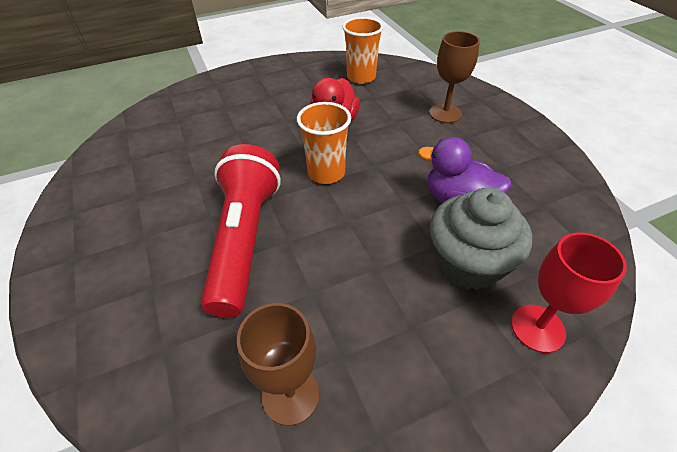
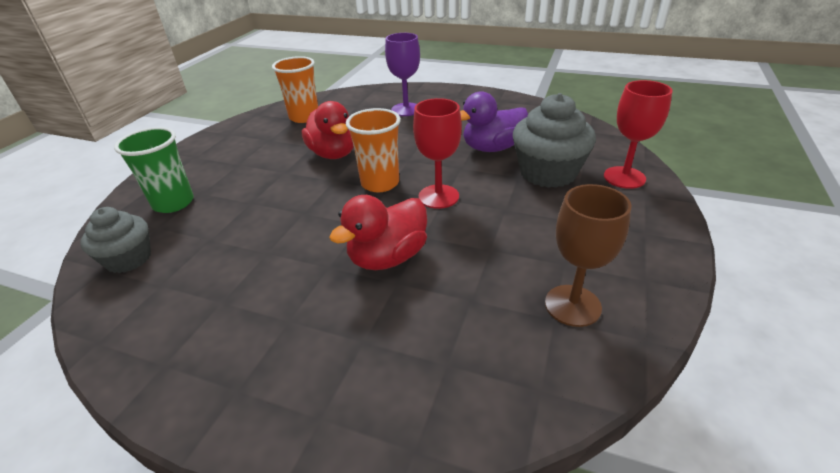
camera: 45 degrees left, 10 degrees down
(141, 131) = (129, 259): none -> grey cupcake
(204, 105) = (173, 203): none -> green cup
(245, 239) = (388, 257): red flashlight -> red duck
(346, 216) = (438, 196): none -> red goblet
(445, 113) = (406, 109): brown goblet -> purple goblet

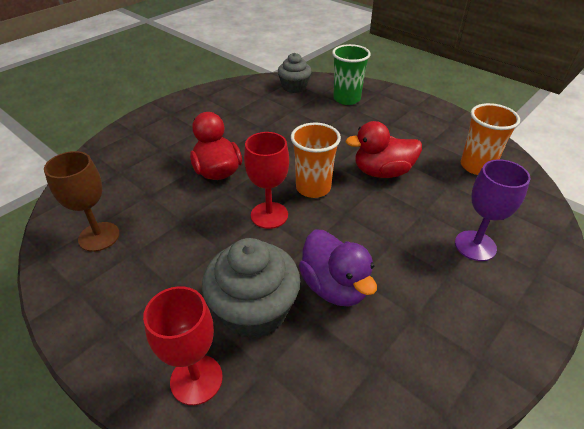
camera: 110 degrees right, 5 degrees up
(492, 148) = (334, 286): purple duck -> purple duck turned 150 degrees clockwise

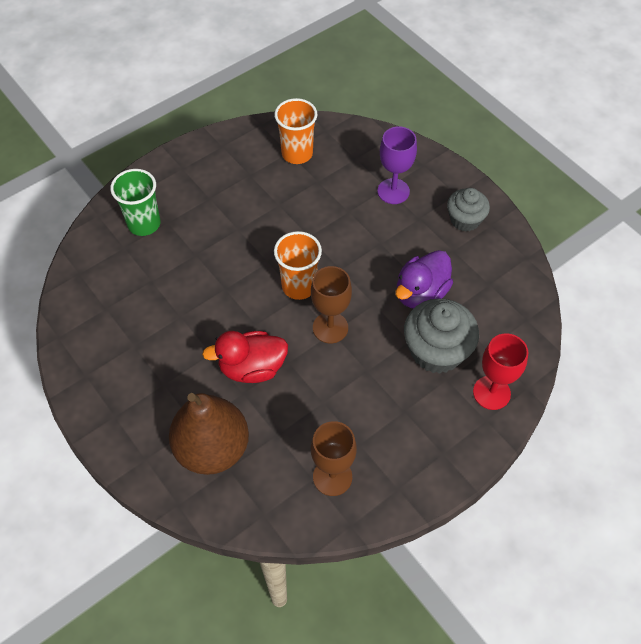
camera: 80 degrees left, 15 degrees up
(138, 161) = (212, 448): none -> brown pear
(269, 215) = (330, 328): red goblet -> brown goblet
(294, 87) = (96, 271): grey cupcake -> grey cupcake (465, 220)
(334, 286) = (421, 293): purple duck -> purple duck turned 150 degrees clockwise
(382, 172) = (288, 226): red duck -> none

